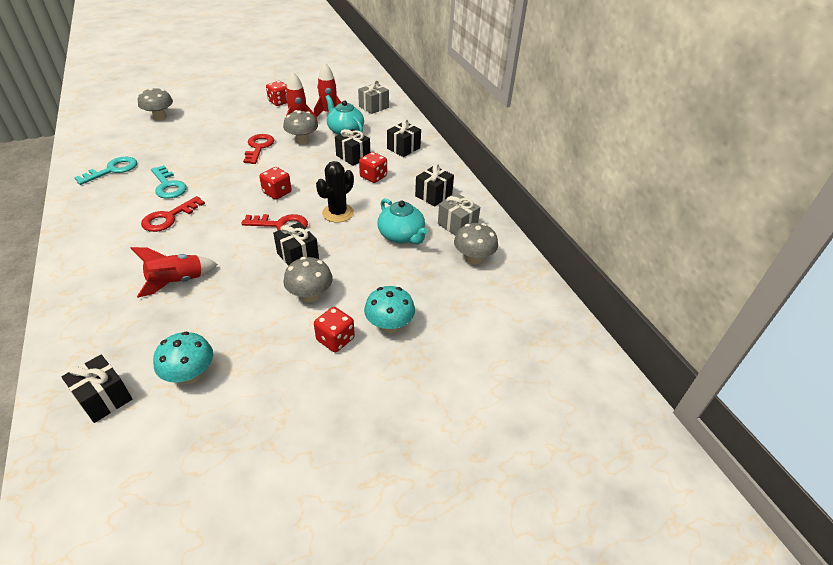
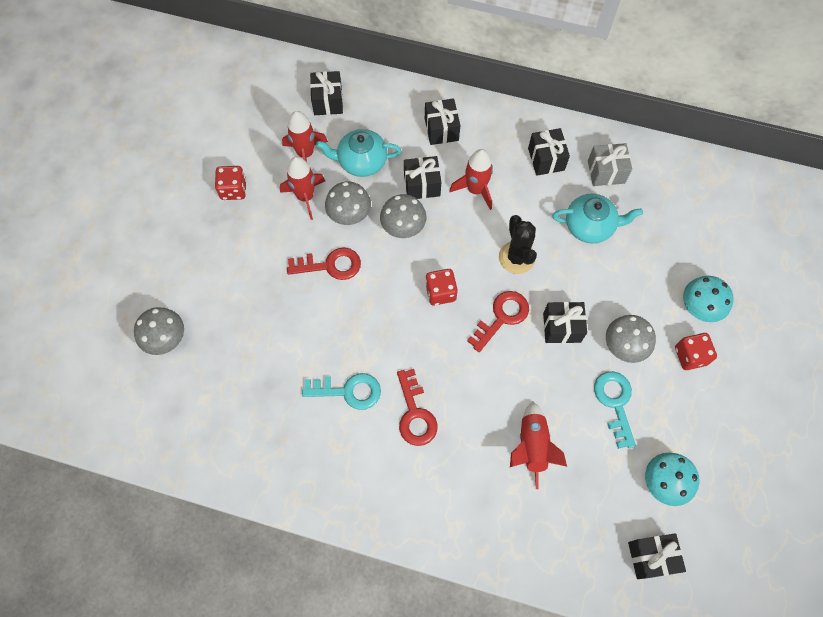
camera: 50 degrees left, 25 degrees up
(112, 170) = (267, 436): turquoise key -> turquoise key (615, 403)
(258, 147) = (330, 265): red key -> red key turned 135 degrees clockwise
(373, 107) = (328, 101): grey gift -> black gift
(373, 177) = (475, 190): red dice -> red rocket
(473, 258) = (660, 192): grey mushroom -> grey mushroom (403, 227)

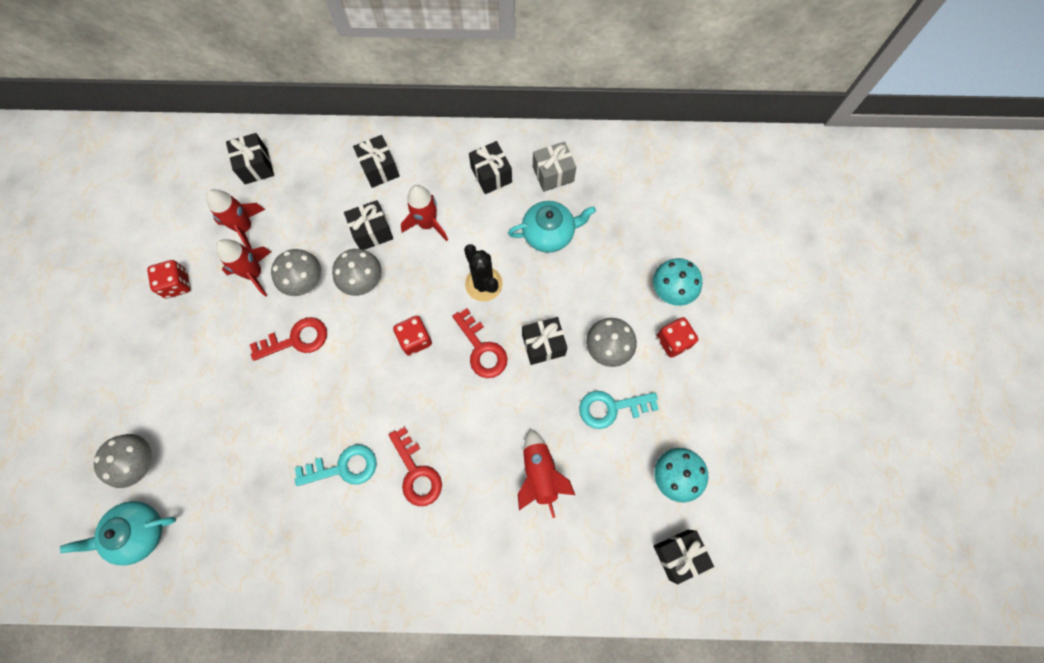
camera: 15 degrees left, 5 degrees up
(361, 161) = (304, 222): turquoise teapot -> turquoise teapot (138, 532)
(502, 317) = (482, 349): red key -> red key turned 120 degrees clockwise
(615, 403) = (611, 408): turquoise key -> turquoise key turned 75 degrees counterclockwise

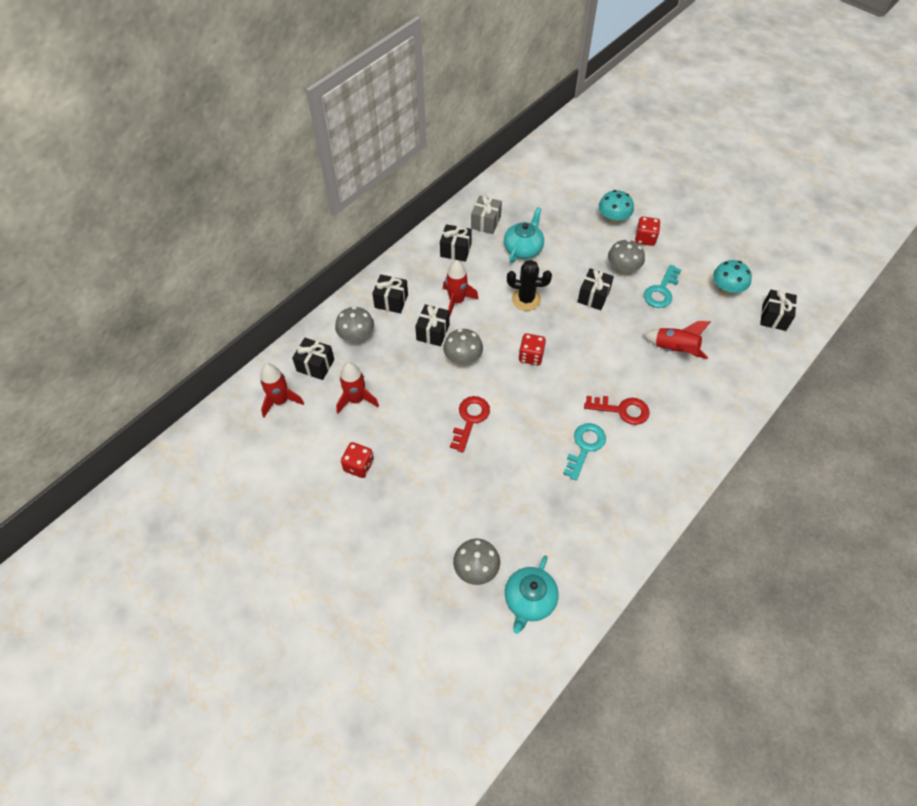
camera: 50 degrees left, 15 degrees down
(254, 273) = (397, 414): red rocket -> red rocket (281, 401)
(304, 281) = (431, 390): grey mushroom -> grey mushroom (356, 336)
(482, 349) = (569, 327): red key -> none

